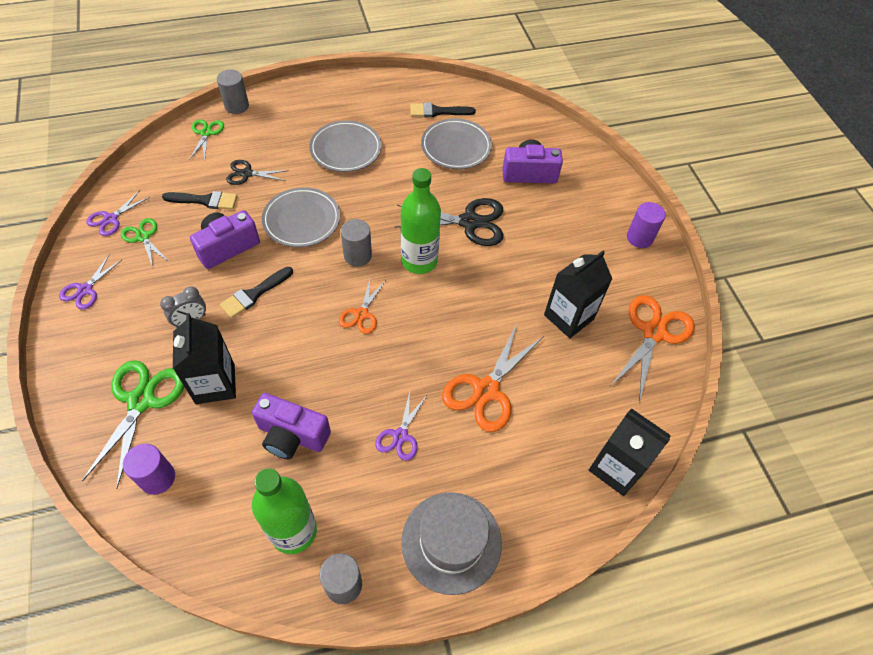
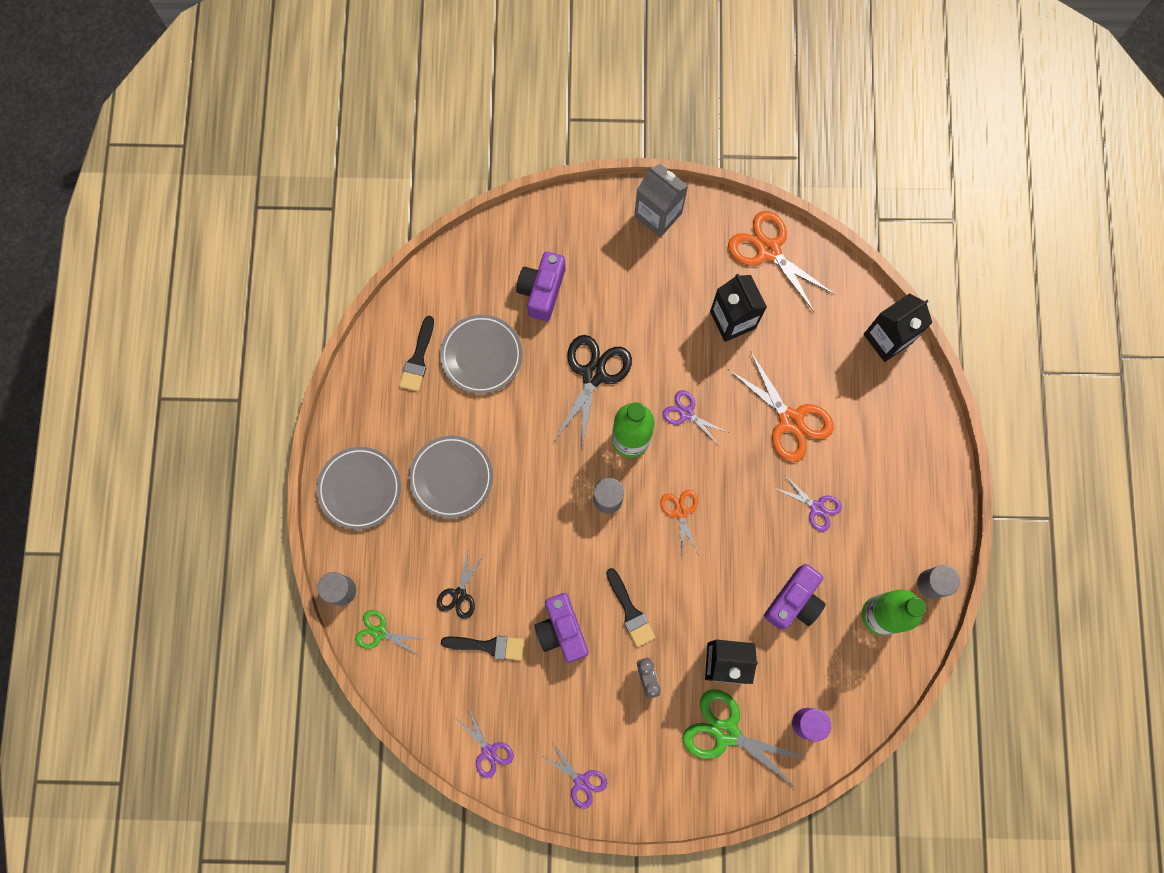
camera: 70 degrees left, 20 degrees up
(143, 237) = (524, 717): green scissors -> none
(205, 200) = (488, 646): black brush -> black brush turned 75 degrees clockwise
(301, 220) = (545, 546): grey plate -> grey plate (359, 489)
(361, 314) = (681, 512): orange scissors -> orange scissors turned 135 degrees counterclockwise
(451, 542) = (917, 491): grey hat -> none
(460, 298) = (686, 413): none -> purple scissors
(639, 238) = (658, 215): purple cylinder -> grey carton

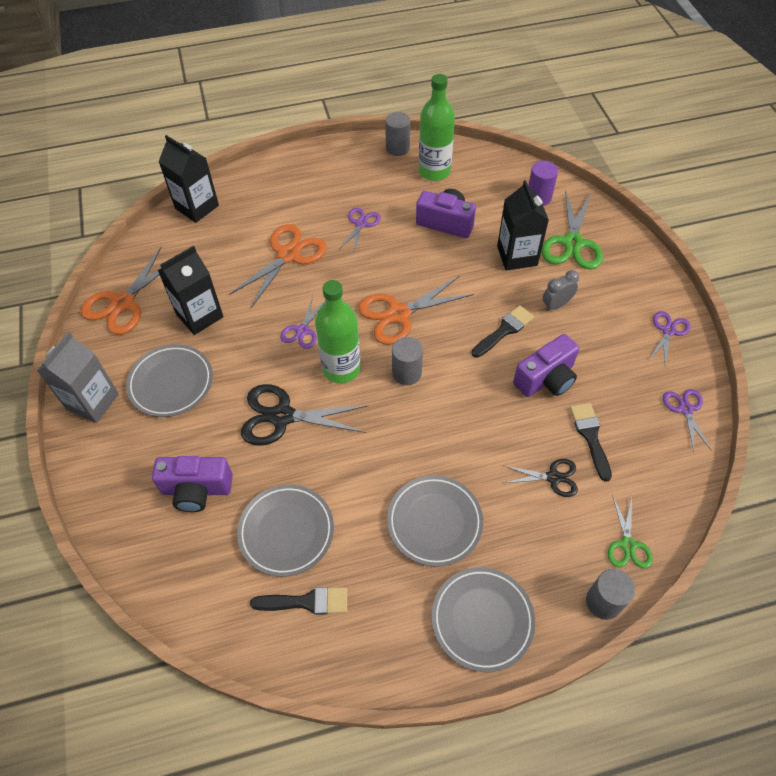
camera: 105 degrees left, 20 degrees down
(488, 751) = (685, 409): purple scissors -> purple scissors turned 45 degrees counterclockwise
(659, 283) = (171, 383): none -> grey plate
(681, 512) = (398, 314): orange scissors -> orange scissors, size x1.76

